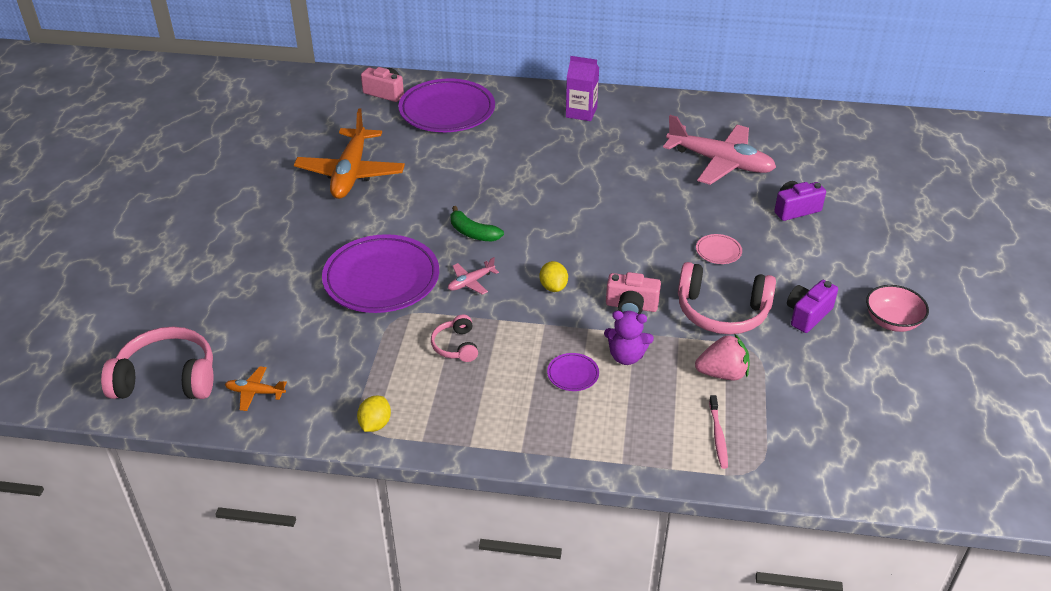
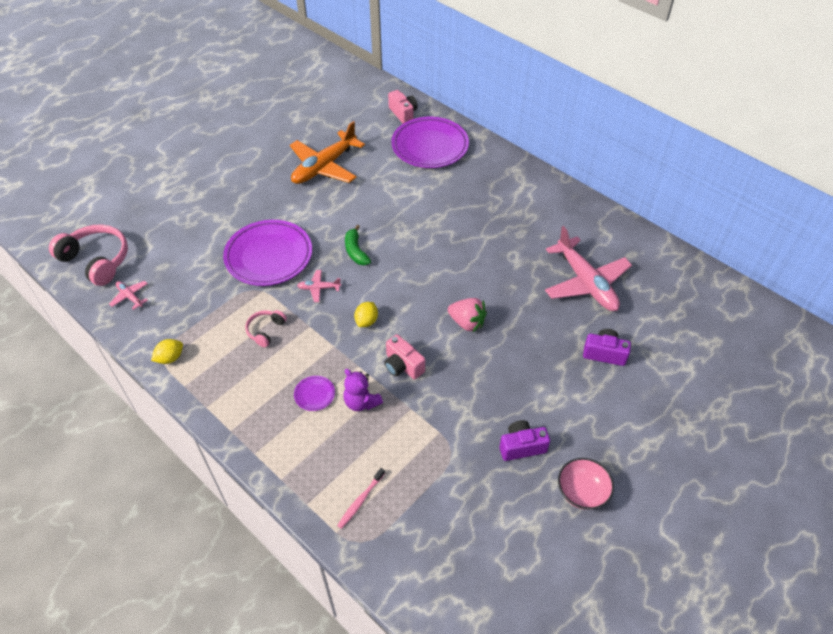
camera: 35 degrees right, 10 degrees up
(255, 392) = (130, 296): orange plane -> pink plane
(581, 112) = (522, 190): purple carton -> none
(718, 251) = (508, 356): pink plate -> none
(722, 312) = (461, 407): pink headphones -> none
(722, 373) = (412, 455): pink strawberry -> pink strawberry (467, 322)

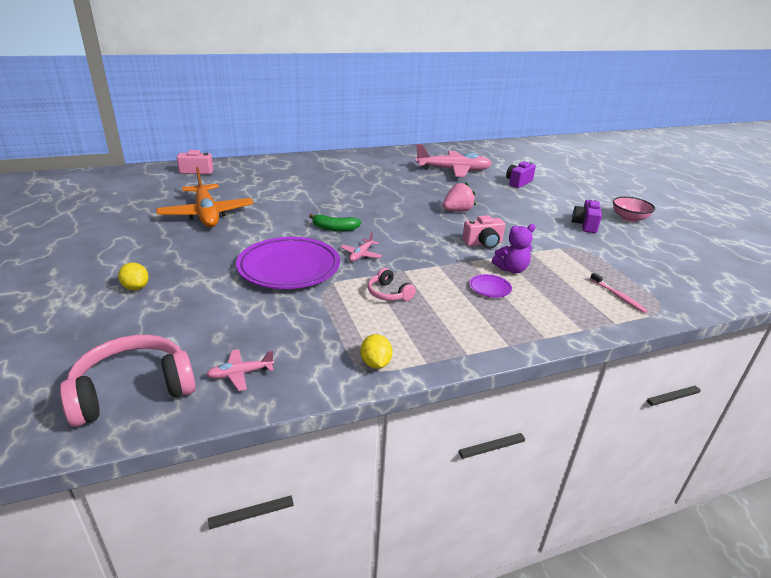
camera: 65 degrees left, 20 degrees down
(366, 321) = (422, 245): yellow lemon -> yellow lemon (136, 287)
(430, 146) = (253, 173): purple plate -> none

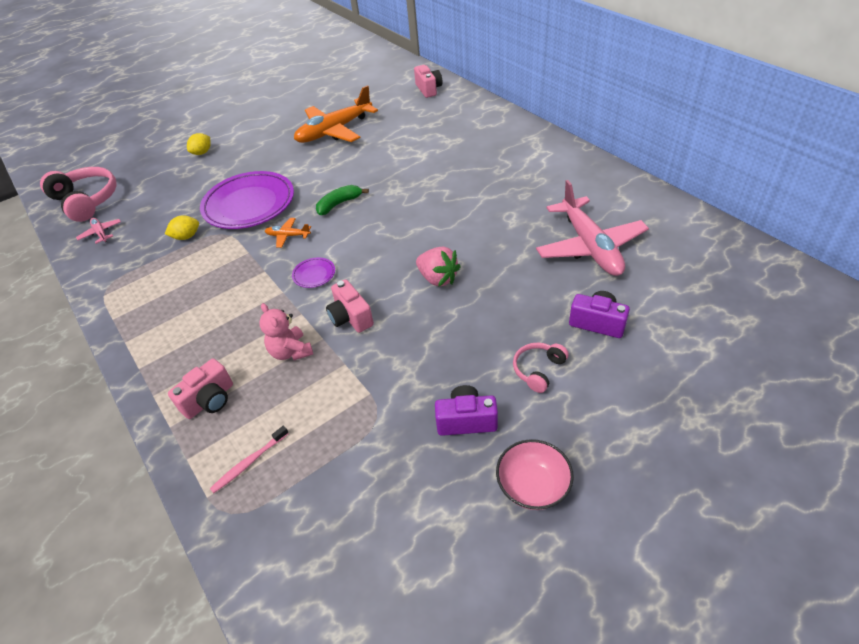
camera: 80 degrees right, 15 degrees up
(334, 228) = (339, 204): green banana -> green banana turned 60 degrees clockwise
(361, 255) = (288, 236): pink plane -> orange plane
(375, 363) = (111, 291): yellow lemon -> yellow lemon (186, 237)
(388, 293) = (217, 272): pink headphones -> pink headphones (538, 370)
(489, 288) = (242, 339): purple plate -> purple plate (314, 275)
(511, 269) = (291, 352): purple teddy bear -> pink teddy bear
(556, 308) = (209, 400): none -> pink camera

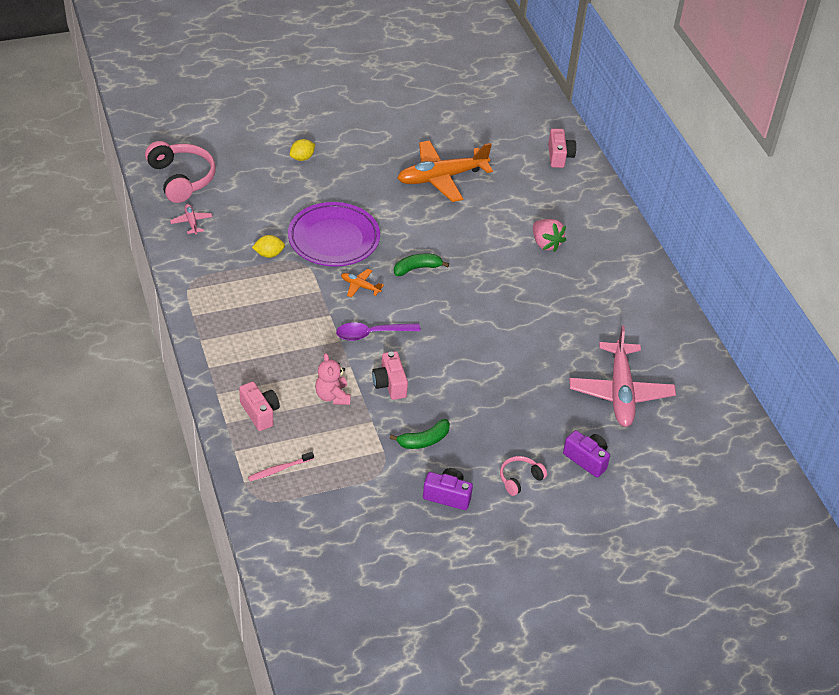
camera: 10 degrees right, 0 degrees up
(209, 400) = (260, 413): pink camera -> pink camera turned 90 degrees counterclockwise
(314, 275) = (372, 334): purple plate -> purple spoon
(411, 365) = (424, 440): none -> green banana
(438, 278) = (475, 375): pink strawberry -> pink strawberry (545, 243)
(533, 486) = (474, 554): pink bowl -> none

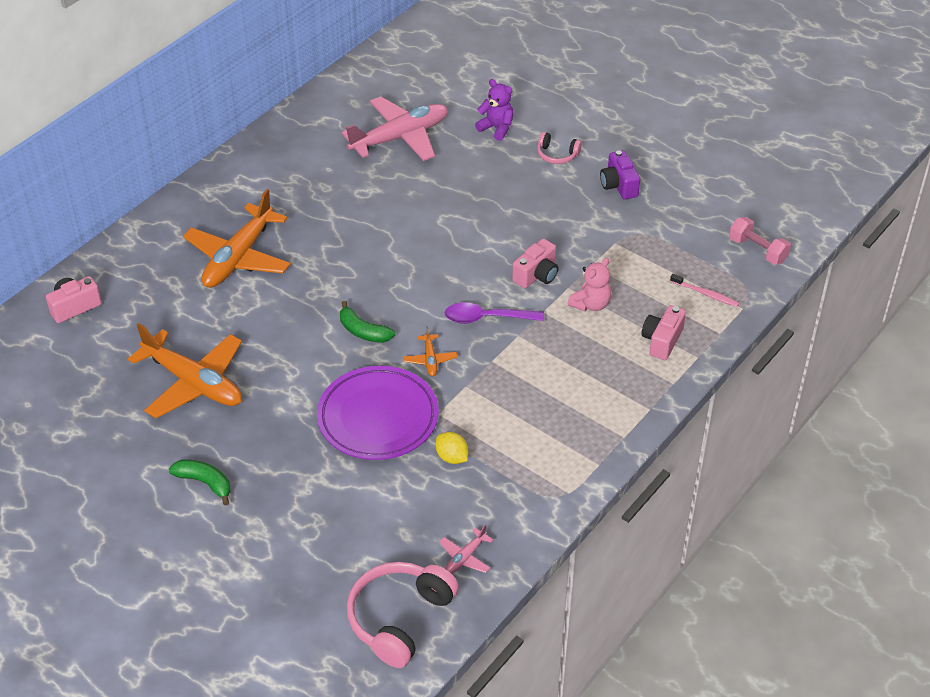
camera: 120 degrees left, 0 degrees up
(293, 536) = (757, 250): none -> pink dumbbell
(302, 158) = (260, 524): yellow lemon -> none
(372, 334) = (487, 318): purple spoon -> purple spoon turned 135 degrees clockwise
(424, 440) = (577, 224): green banana -> green banana (205, 483)
(545, 243) = (238, 258): pink strawberry -> orange plane
(587, 459) = (496, 128): purple camera -> purple teddy bear

